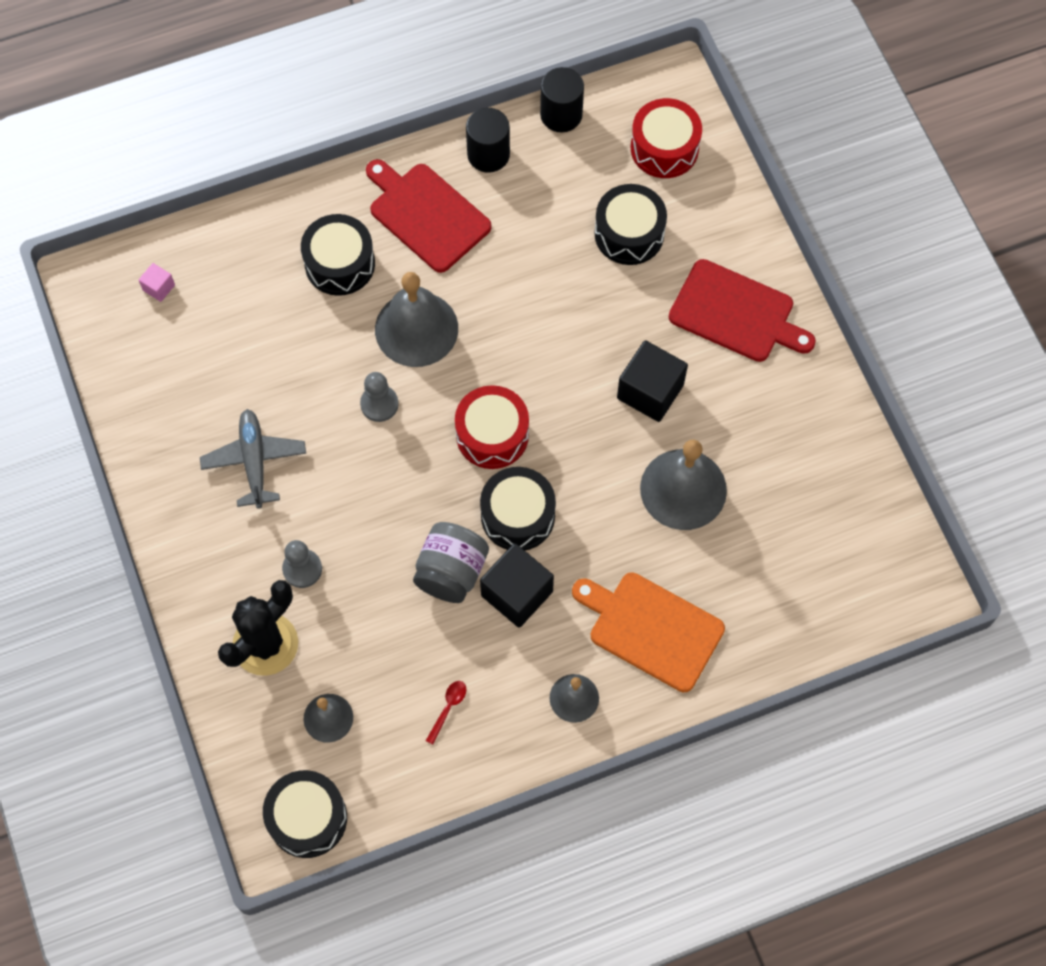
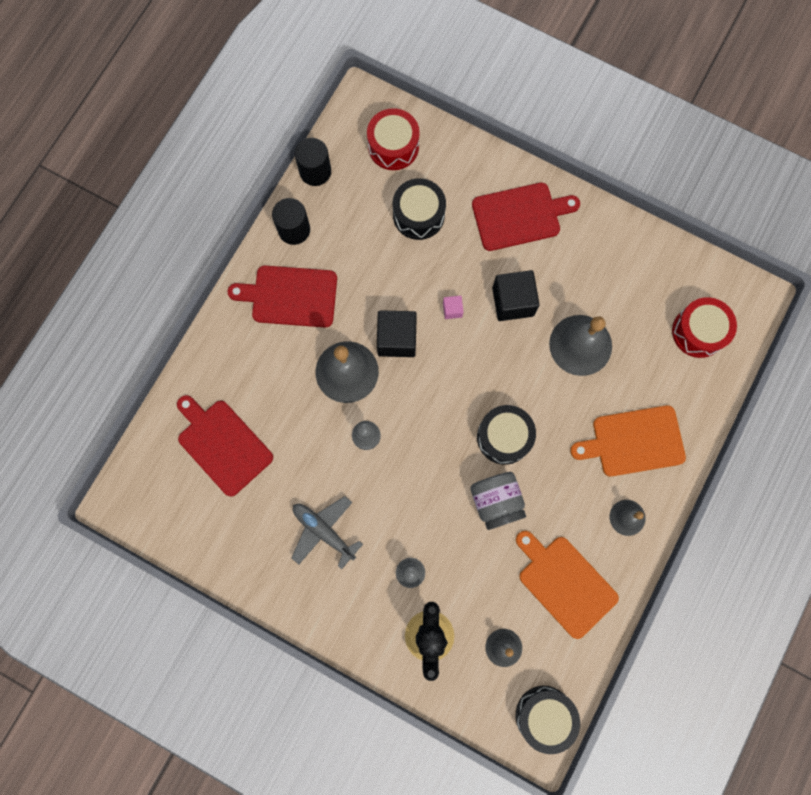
camera: 40 degrees left, 10 degrees up
(159, 287) = (168, 471): pink cube -> pink cube (452, 310)
(233, 303) = (223, 444): none -> red cutting board
(340, 264) = (265, 368): black drum -> none
(448, 708) = (564, 583): red spoon -> orange cutting board
(492, 435) = (447, 400): red drum -> red drum (698, 332)
(517, 593) = (543, 483): black cube -> black cube (397, 339)

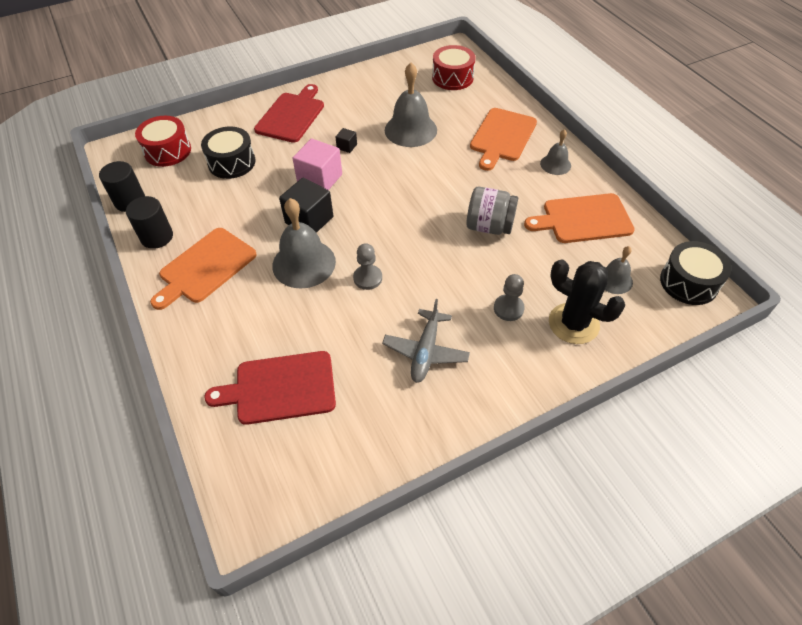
camera: 55 degrees left, 25 degrees down
(290, 296) = (205, 267): red cutting board -> orange cutting board
(324, 531) = (426, 351): grey plane -> grey plane turned 60 degrees counterclockwise
(452, 310) = (320, 179): pink cube -> pink cube, size x2.07
(504, 437) = (442, 198): black drum -> none
(513, 301) = (347, 146): black cube -> black cube, size x0.48

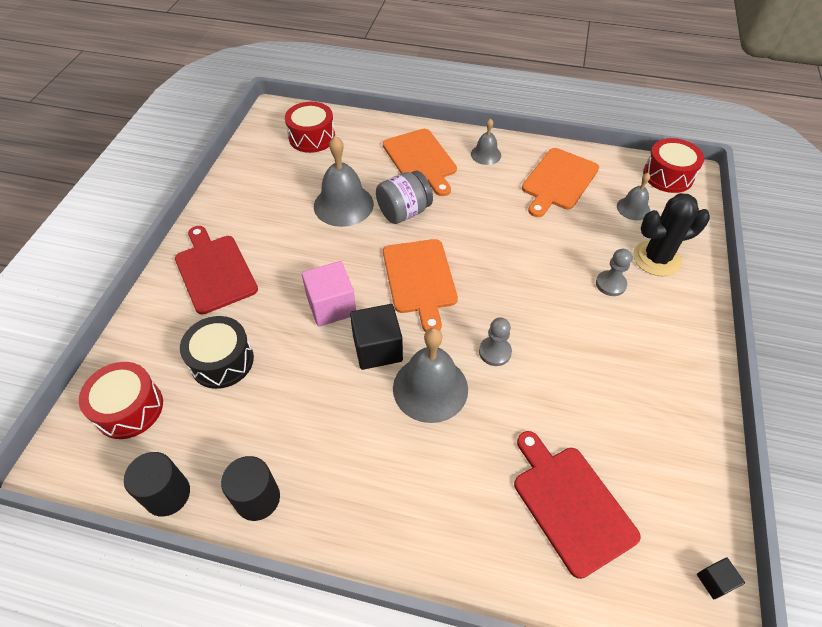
camera: 50 degrees left, 0 degrees up
(205, 267) = (352, 477): orange cutting board -> orange cutting board (420, 279)
(280, 388) = (570, 504): red cutting board -> red cutting board turned 120 degrees clockwise
(347, 146) = (311, 259): black cube -> black cube (714, 581)
(426, 351) = (613, 366): grey plane -> none
(489, 226) = (513, 235): grey jar -> grey jar (404, 212)
(688, 282) = (668, 176): black drum -> red drum

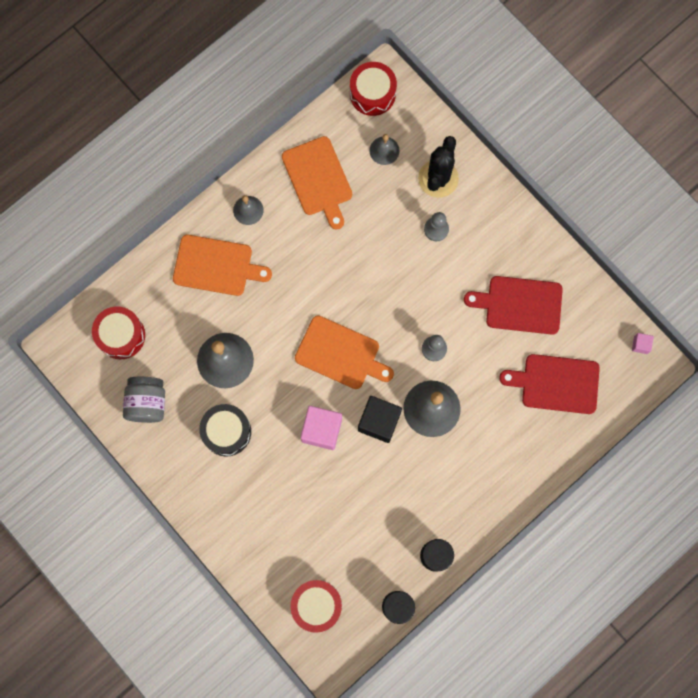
camera: 55 degrees left, 25 degrees up
(214, 271) = (228, 494): red cutting board -> red cutting board (520, 305)
(222, 361) = (318, 528): black drum -> black drum (226, 432)
(404, 212) = (266, 320): grey jar -> grey jar (147, 403)
(714, 581) = (640, 345): black cube -> pink cube

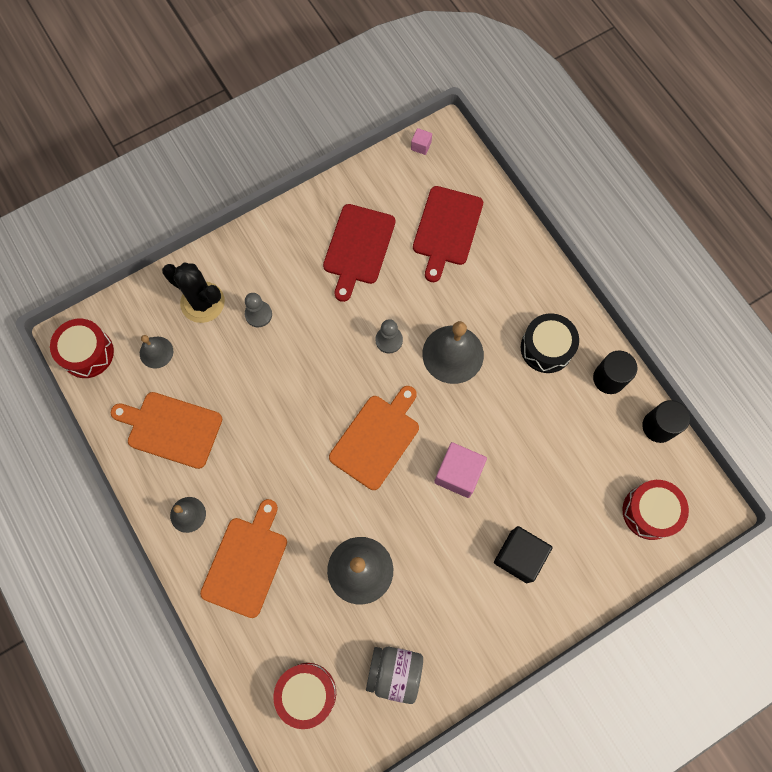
camera: 80 degrees left, 5 degrees down
(226, 432) = (444, 581): black drum -> black drum (546, 348)
(318, 179) = (171, 429): orange cutting board -> orange cutting board turned 150 degrees counterclockwise
(379, 421) = (458, 411): black cube -> black cube (519, 556)

